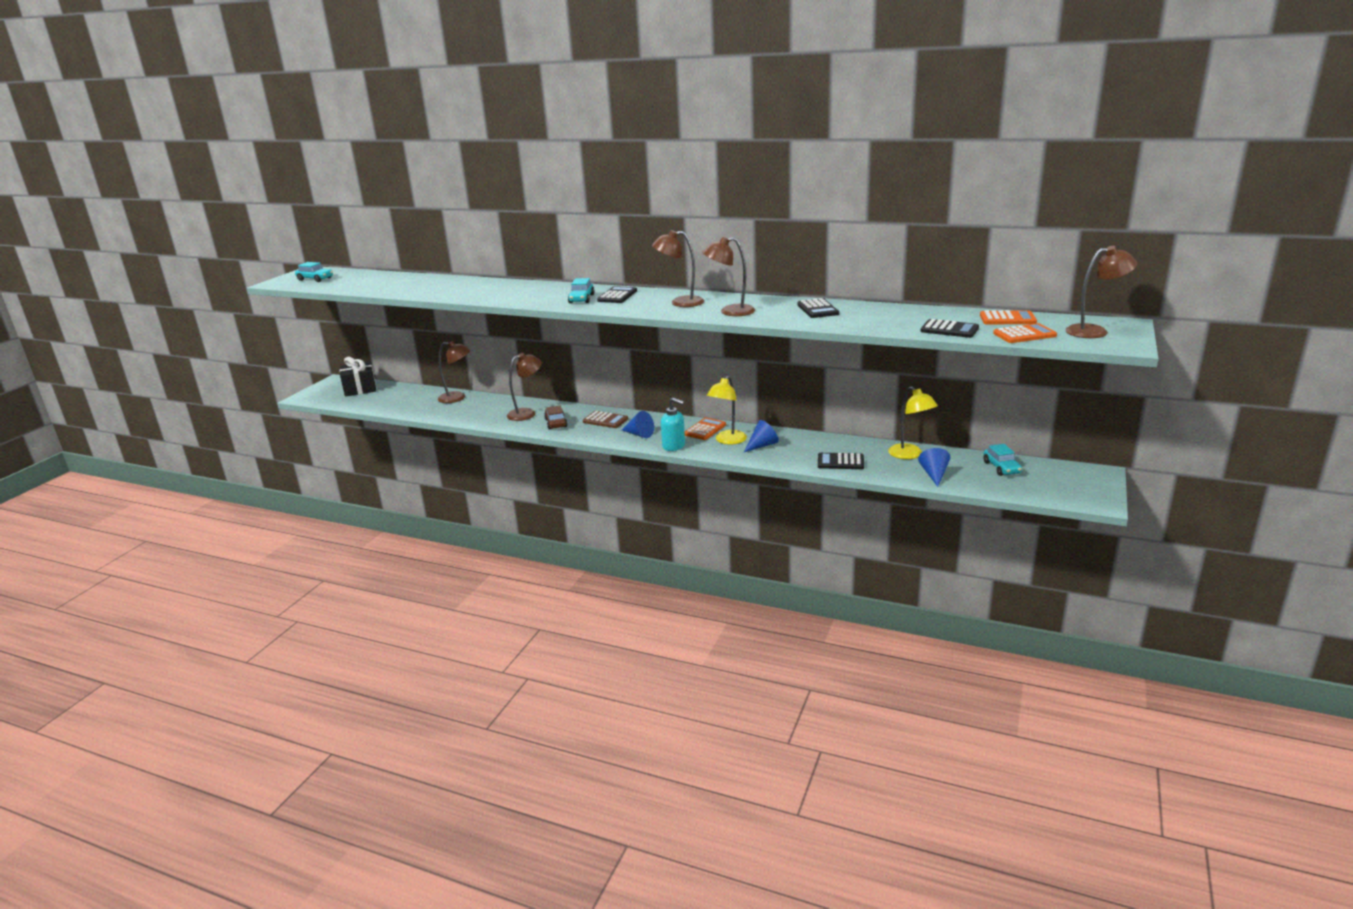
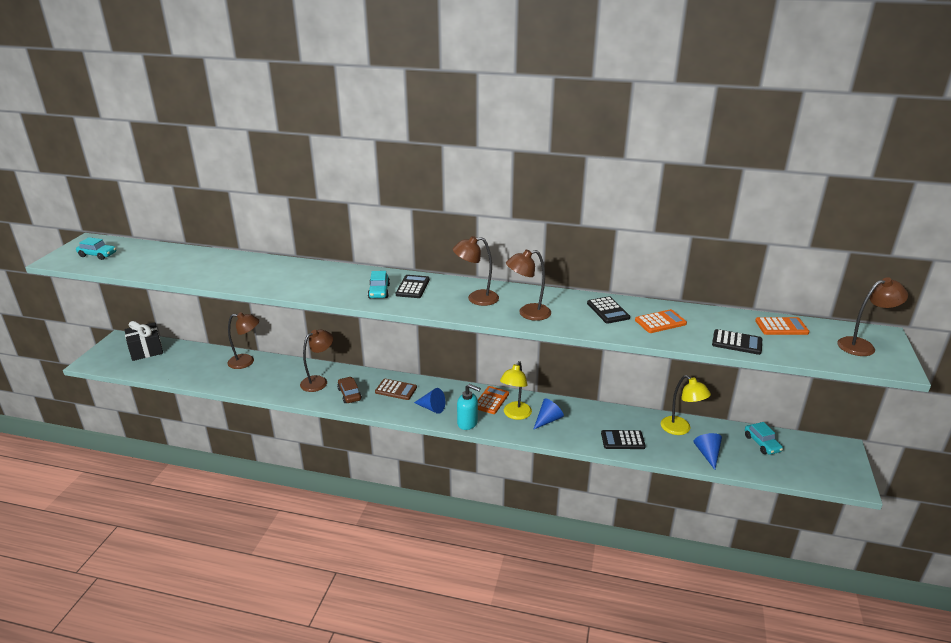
camera: 10 degrees left, 5 degrees up
(1024, 335) = (805, 350): orange calculator -> orange calculator (660, 322)

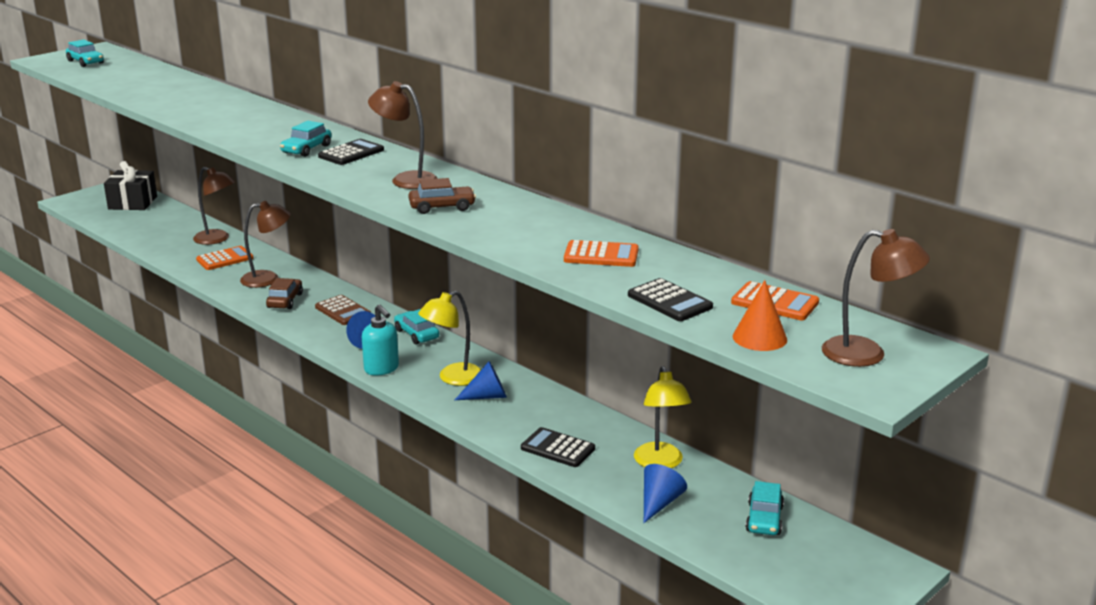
camera: 30 degrees right, 5 degrees down
(459, 391) = (416, 334): none -> turquoise car
(491, 400) = (443, 355): orange calculator -> orange calculator (225, 259)
(528, 313) = (442, 207): brown lamp -> brown car
(608, 310) = (551, 228): black calculator -> none
(808, 352) = (759, 338): none -> orange cone

